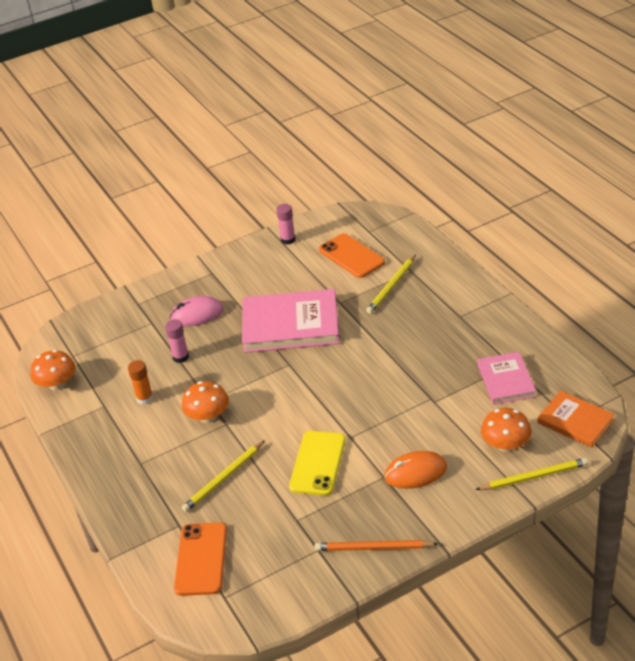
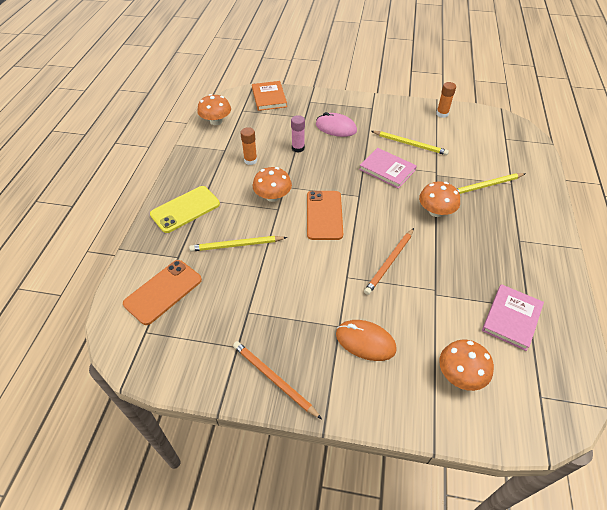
camera: 35 degrees right, 10 degrees up
(288, 240) = (442, 114): pink glue stick -> orange glue stick
(290, 325) = (387, 170): pink book -> pink book, size x0.58
(317, 463) = (304, 280): yellow phone -> yellow phone (185, 209)
(351, 256) = (476, 148): orange phone -> orange phone (324, 215)
(371, 335) = (436, 211): none -> orange mushroom
(374, 401) = (390, 262): none -> orange pencil
(533, 477) = (458, 424): yellow pencil -> yellow pencil (409, 144)
(575, 421) = (544, 401): orange book -> orange book (269, 97)

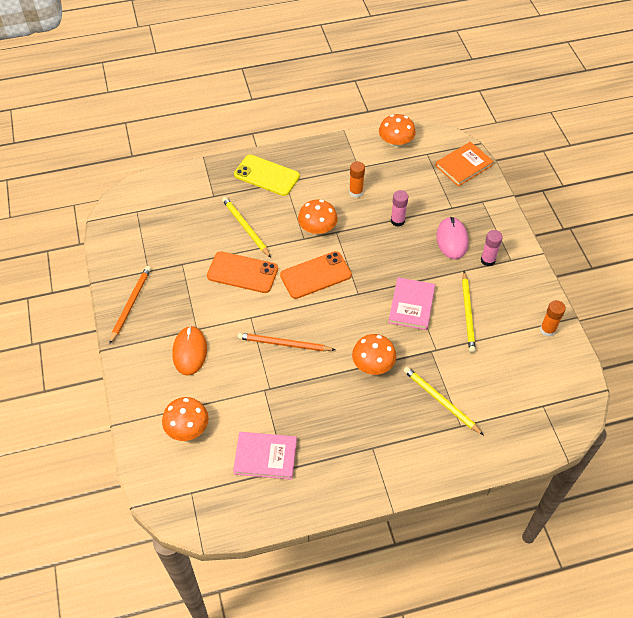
camera: 65 degrees right, 5 degrees up
(163, 292) = (176, 203): orange phone -> orange phone (242, 272)
(366, 118) = (488, 260): none -> pink glue stick

